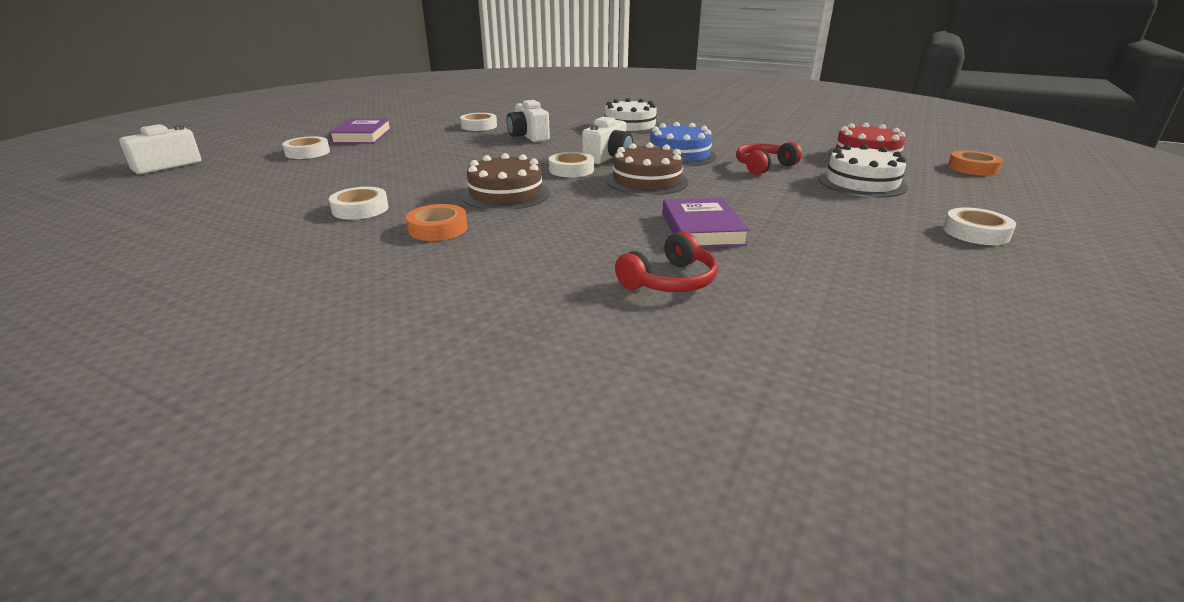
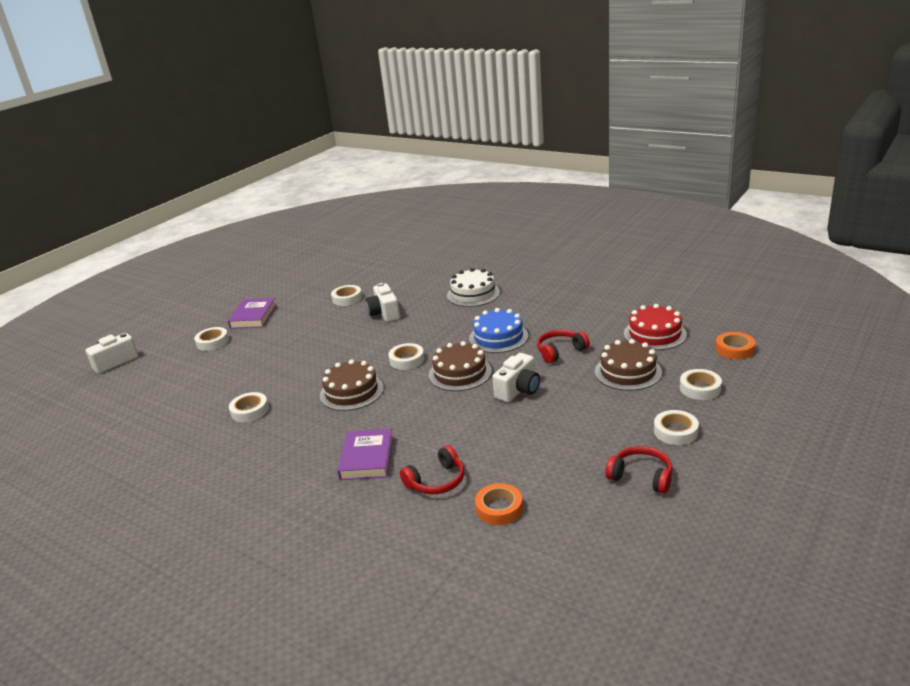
camera: 10 degrees right, 0 degrees up
(438, 229) = (299, 431): orange tape -> orange tape (499, 508)
(608, 157) = (440, 342): white camera -> white camera (518, 390)
(702, 229) = (478, 429): purple book -> purple book (367, 458)
(862, 183) = (628, 372): white cake -> brown cake
(966, 196) = (700, 388): none -> white tape
(975, 276) = (641, 476): none -> red headphones

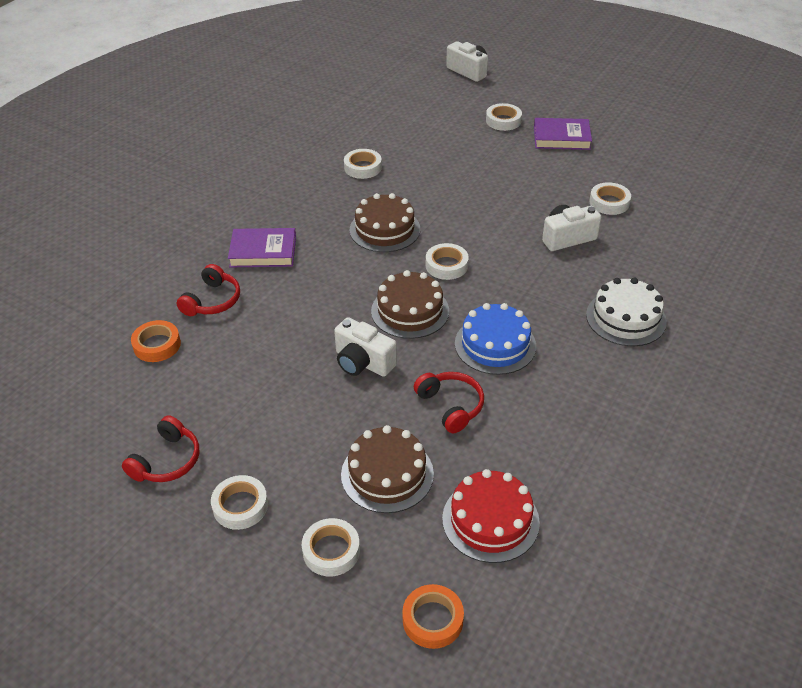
camera: 85 degrees right, 15 degrees up
(436, 481) = (212, 301): red headphones -> red headphones turned 120 degrees counterclockwise

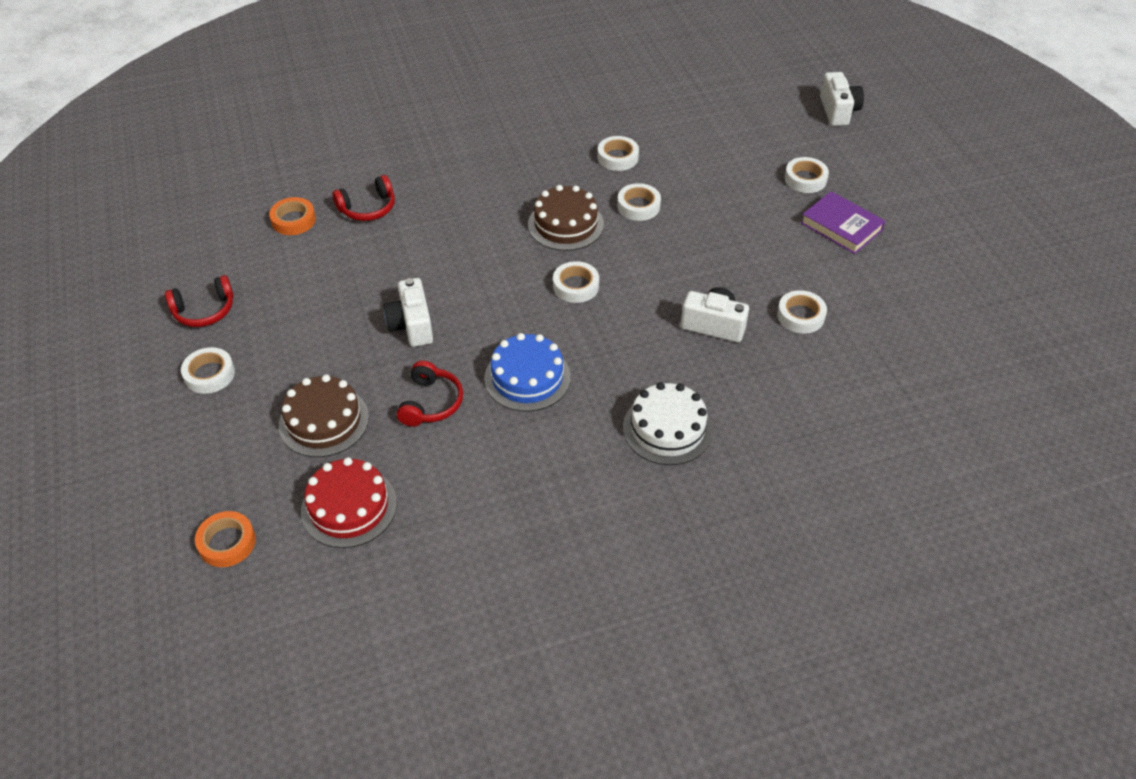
camera: 40 degrees right, 5 degrees up
(263, 251) = (450, 189): purple book -> none
(331, 551) = (225, 447): white tape -> white tape (638, 206)
(410, 311) = (497, 306): brown cake -> none

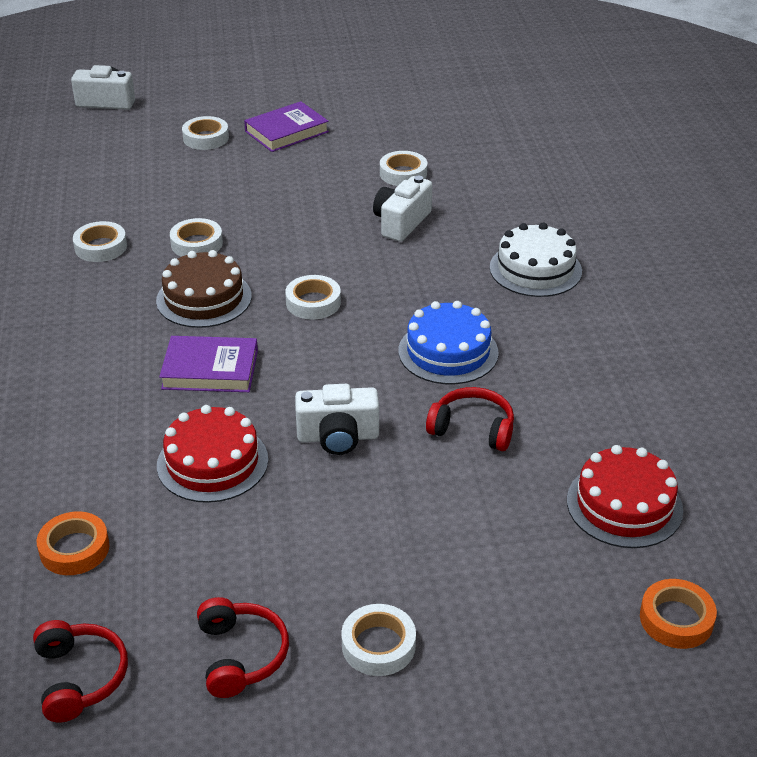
camera: 80 degrees left, 10 degrees down
(324, 421) = (487, 524): brown cake -> none
(368, 208) = (87, 467): red headphones -> red headphones (80, 677)
(378, 265) = (212, 462): none -> red cake
(478, 244) = (210, 369): none -> purple book

